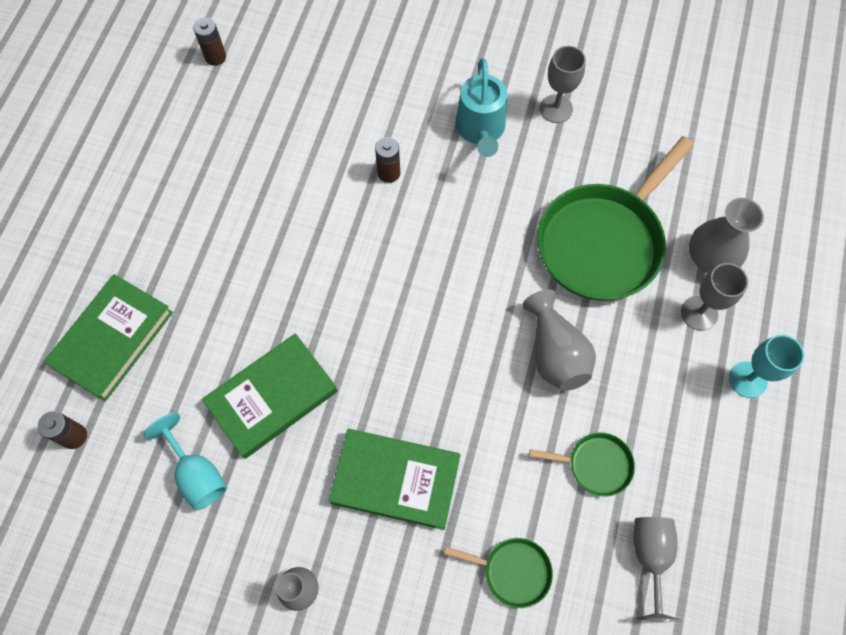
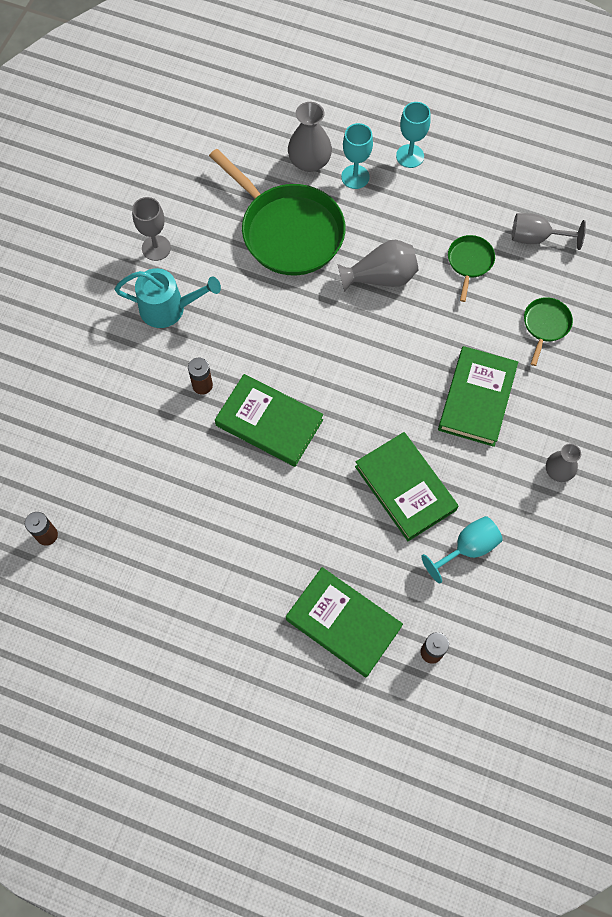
camera: 85 degrees left, 0 degrees up
(348, 244) = (269, 422): none -> green book
(699, 313) = (355, 177): grey goblet -> turquoise goblet

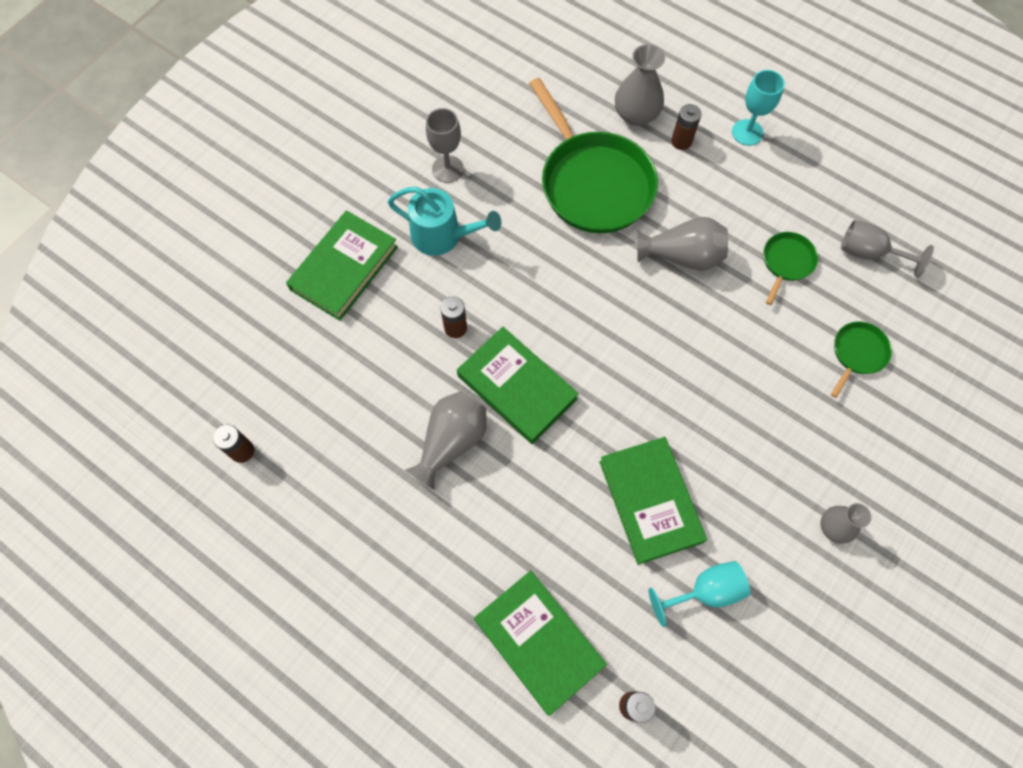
camera: 15 degrees right, 0 degrees up
(226, 482) = (451, 442): none -> grey vase
(355, 177) = (681, 141): turquoise goblet -> brown battery
(477, 398) = (758, 418): green book -> green book (344, 268)

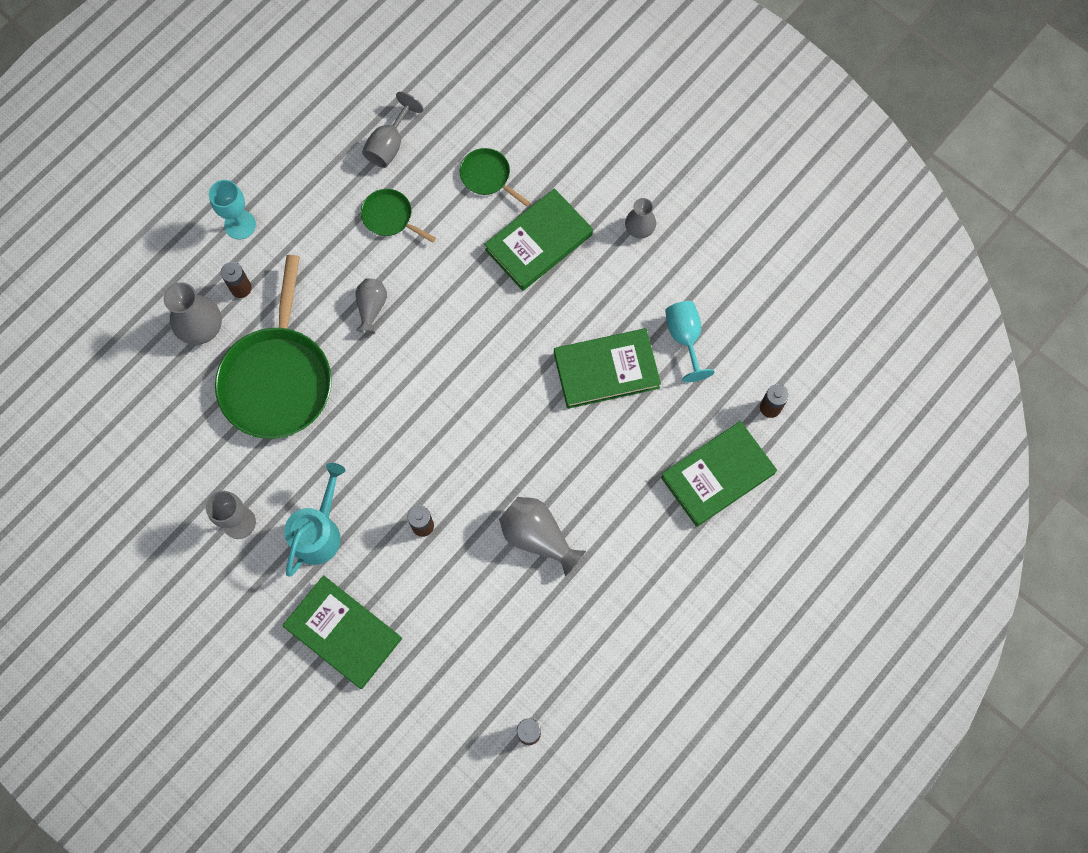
camera: 85 degrees left, 5 degrees up
(517, 387) = (490, 473): green book -> green book (538, 242)
(593, 183) = (278, 379): green pan -> green pan turned 120 degrees clockwise
(682, 256) = (371, 308): grey vase -> grey vase, size x0.63

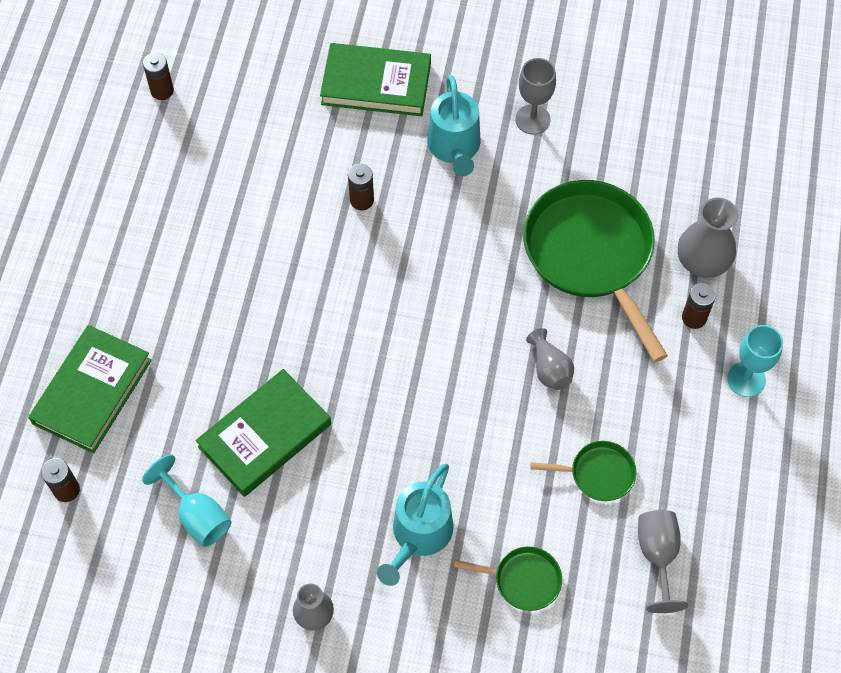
camera: 150 degrees right, 10 degrees down
(537, 537) = (245, 245): grey vase -> none
(538, 242) = (419, 535): green book -> turquoise watering can

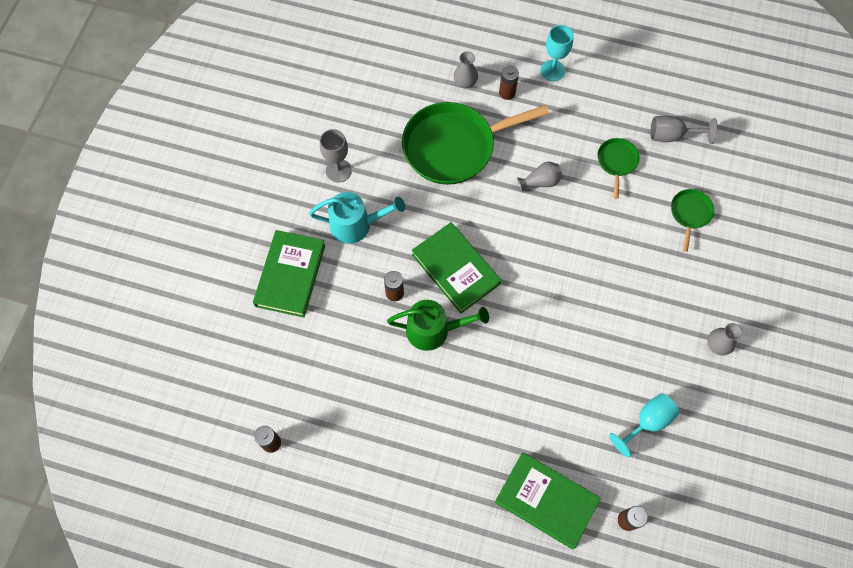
camera: 85 degrees left, 5 degrees up
(265, 435) = (585, 372): green book -> green book (455, 269)
(313, 249) = (433, 330): none -> green watering can
(419, 535) = (660, 274): turquoise watering can -> none
(702, 261) = (465, 82): grey vase -> grey vase, size x0.63

